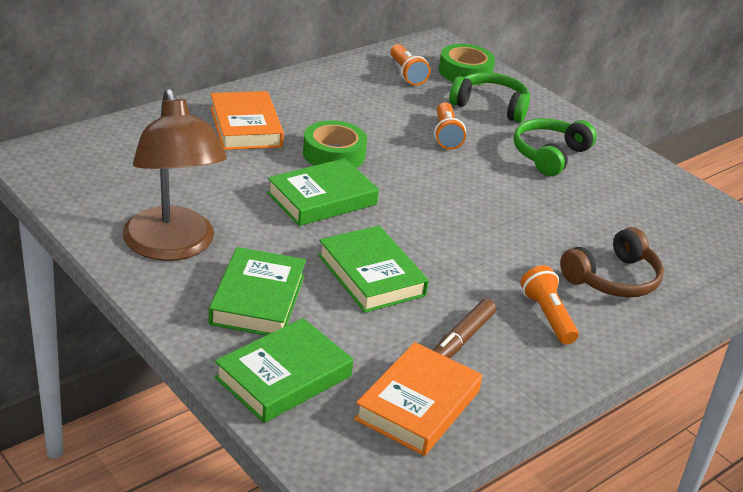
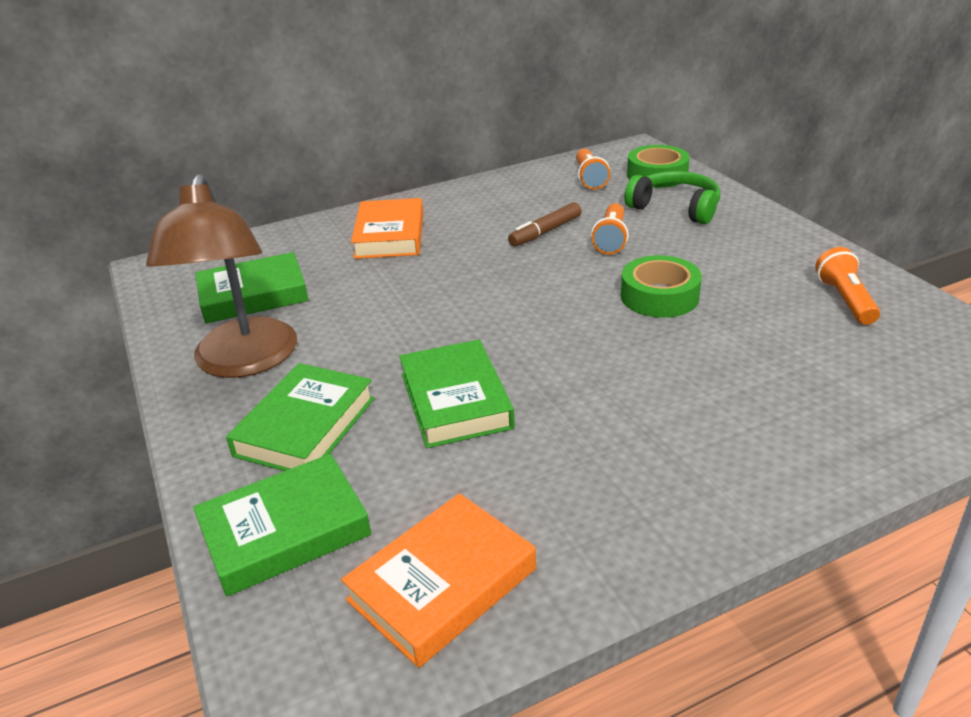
camera: 20 degrees right, 0 degrees up
(322, 199) = (437, 309): green book -> green book (253, 295)
(334, 154) = (472, 261): green tape -> green tape (659, 296)
(462, 338) = (541, 489): brown marker -> brown marker (546, 232)
(547, 316) = (670, 462): orange flashlight -> orange flashlight (845, 300)
(549, 155) = (732, 259): green headphones -> none
(613, 278) = (779, 412): brown headphones -> none

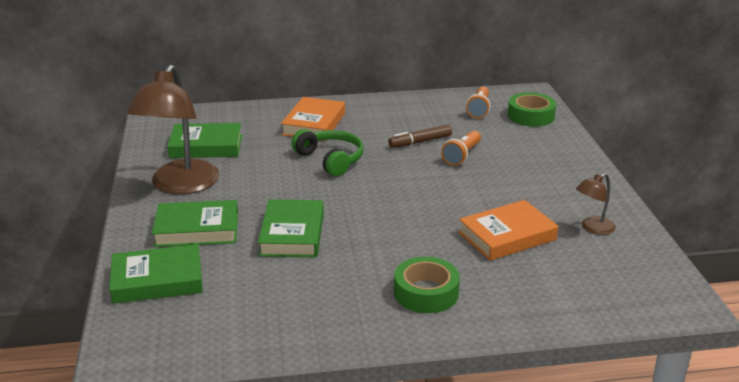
camera: 15 degrees right, 5 degrees down
(306, 426) = (197, 229): green book -> green book turned 45 degrees clockwise
(442, 584) = (226, 324): orange book -> orange book (507, 236)
(659, 296) = (466, 200): green tape -> green tape (426, 293)
(675, 208) = (525, 142): green headphones -> green headphones (330, 160)
(845, 300) = (593, 228): orange flashlight -> brown lamp

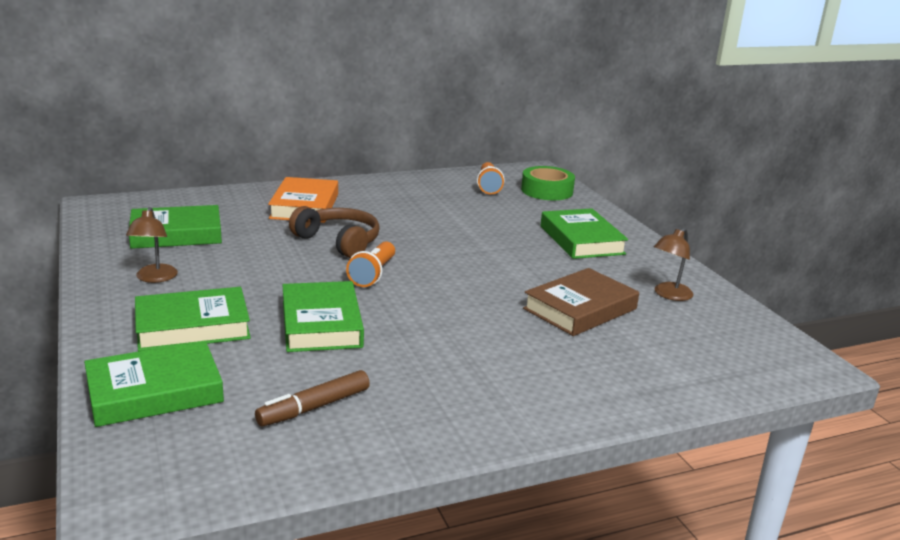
camera: 15 degrees left, 5 degrees down
(180, 185) = (154, 278): brown lamp -> brown lamp, size x0.45
(330, 160) = (339, 241): green headphones -> brown headphones
(420, 142) = (437, 219): brown marker -> brown marker (314, 407)
(426, 293) = (515, 377): green tape -> none
(462, 156) = (490, 231): orange flashlight -> orange flashlight (373, 274)
(507, 236) = (580, 309): orange book -> brown book
(539, 169) = (581, 240): none -> green book

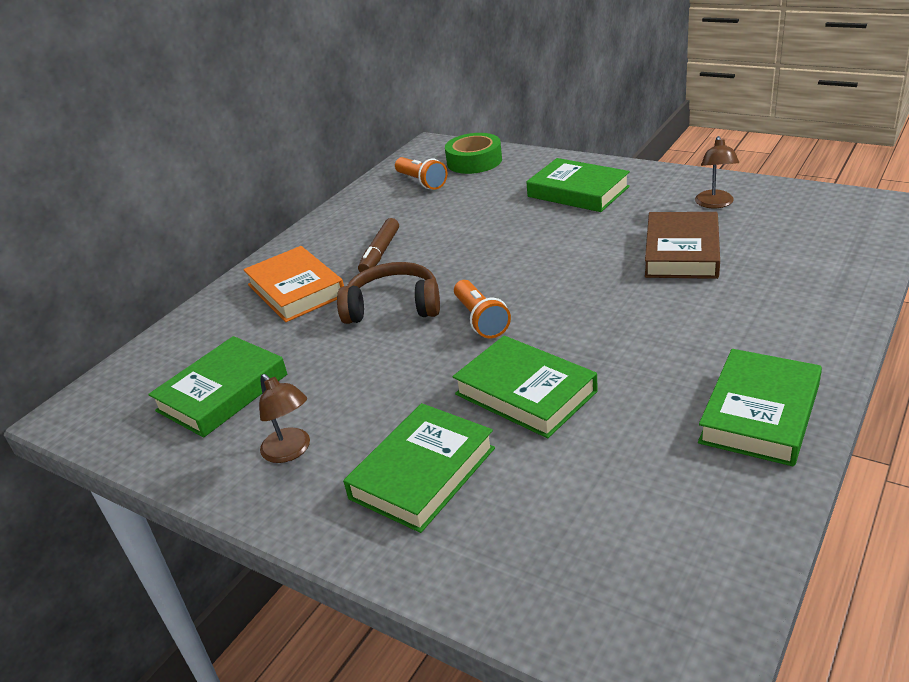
camera: 30 degrees left, 10 degrees up
(154, 391) = (511, 558): green book -> green book (759, 413)
(314, 407) = (661, 470): brown marker -> brown marker (380, 253)

